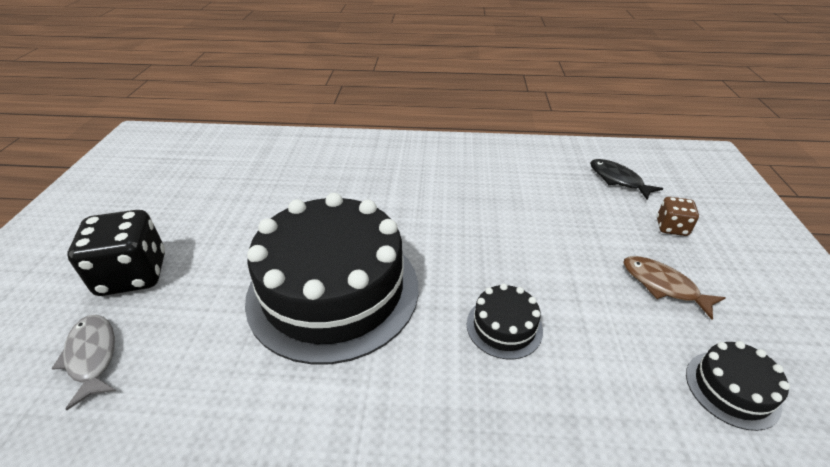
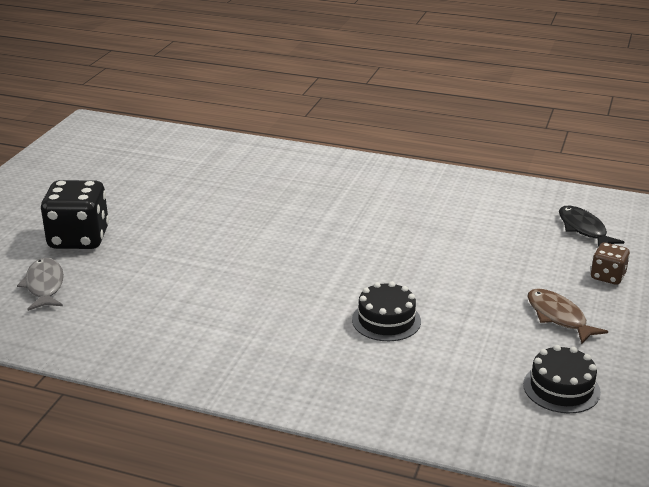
camera: 15 degrees right, 10 degrees down
(333, 290) = (246, 274): black cake -> none

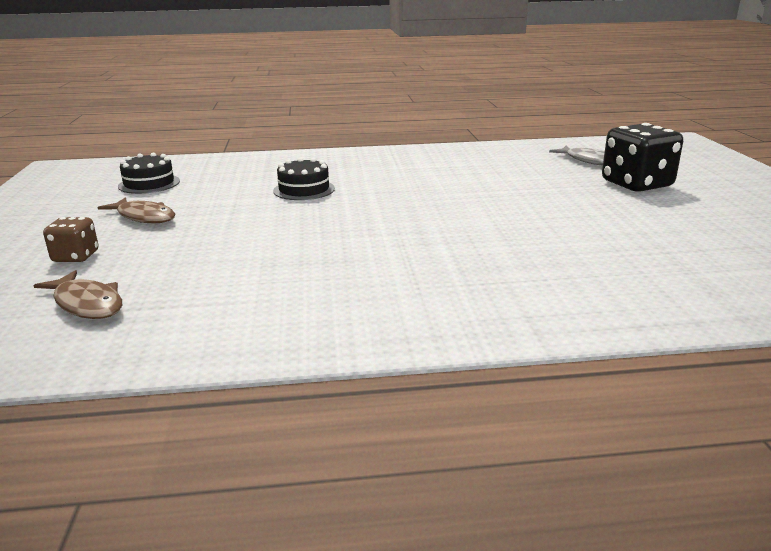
camera: 155 degrees right, 5 degrees down
(583, 229) = (87, 304): black fish -> brown fish

